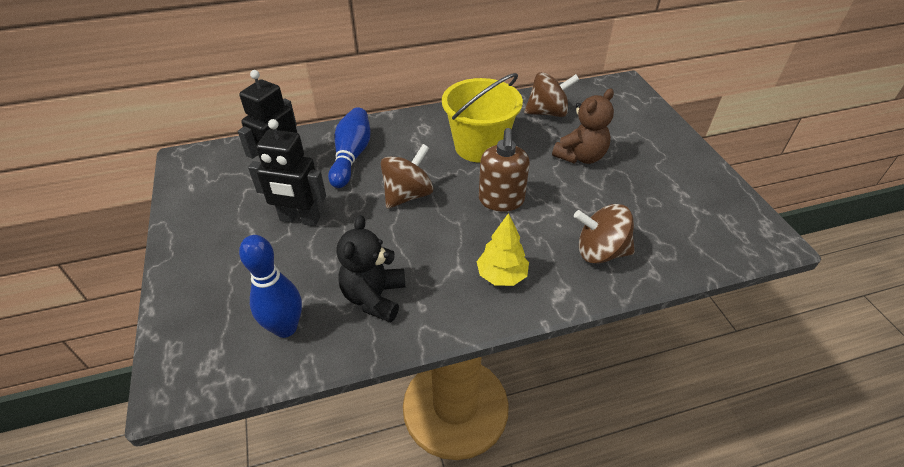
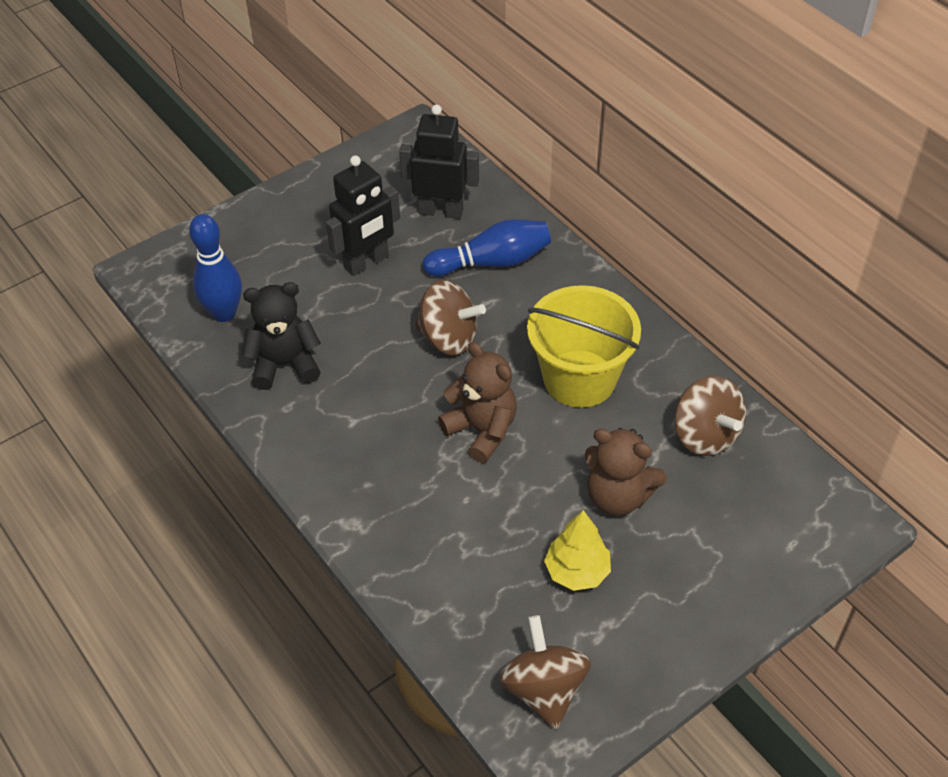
camera: 70 degrees right, 5 degrees up
(300, 219) = (366, 262): black robot -> black robot turned 120 degrees counterclockwise
(501, 200) = (482, 430): brown soap dispenser -> brown teddy bear
(501, 276) = (356, 463): yellow tree -> yellow tree (577, 571)
(600, 252) = (435, 552): brown spinning top -> brown spinning top (543, 689)

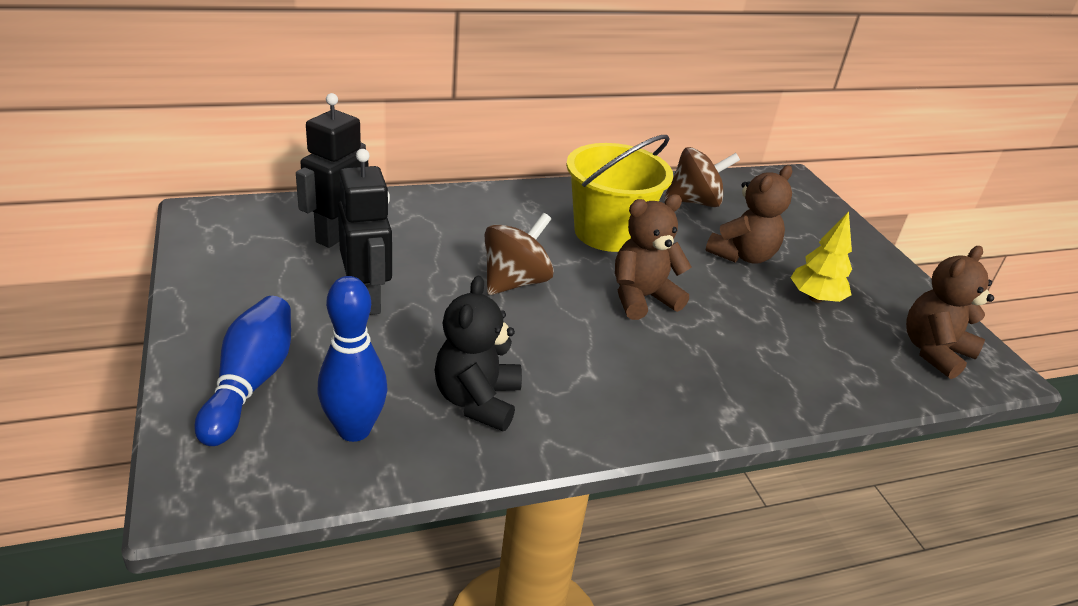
camera: 75 degrees left, 15 degrees down
(492, 262) = (434, 230): blue bowling pin -> blue bowling pin (250, 383)
(543, 689) = (934, 352): brown spinning top -> brown teddy bear

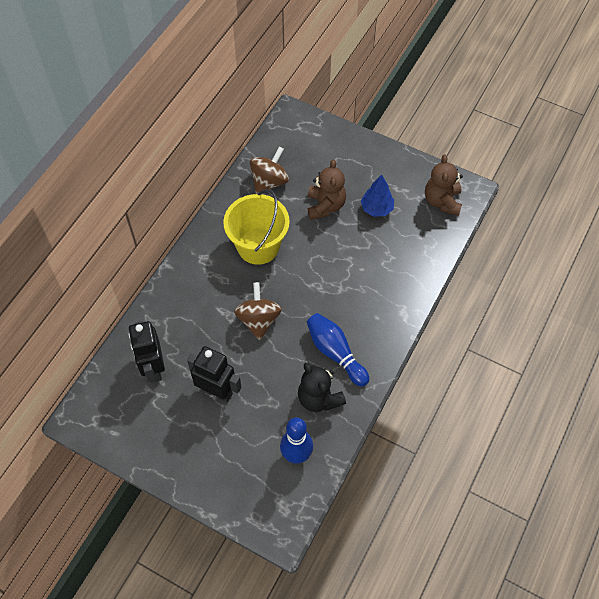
camera: 40 degrees left, 25 degrees up
(250, 383) = (235, 475): blue bowling pin -> blue bowling pin (335, 353)
(642, 298) = (315, 278): brown teddy bear -> none
(815, 298) = (376, 209): yellow tree -> blue tree

